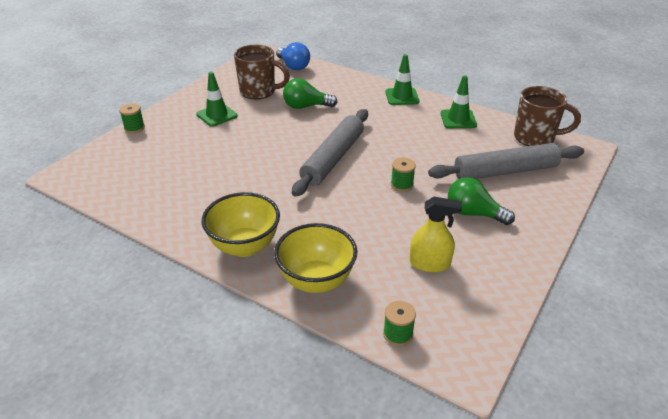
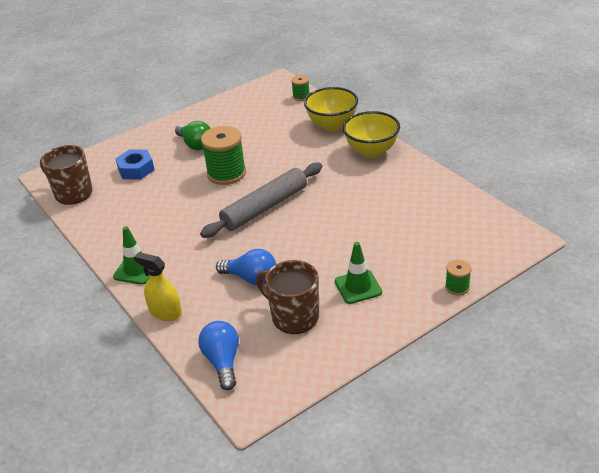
camera: 155 degrees left, 0 degrees up
(306, 106) = (251, 278): green light bulb -> blue light bulb
(402, 185) = (226, 173): green spool -> green spool, size x1.99
(430, 263) = (254, 122): yellow spray bottle -> yellow spray bottle (165, 312)
(458, 119) = (113, 227): green traffic cone -> none
(505, 171) = (136, 169): grey rolling pin -> blue nut

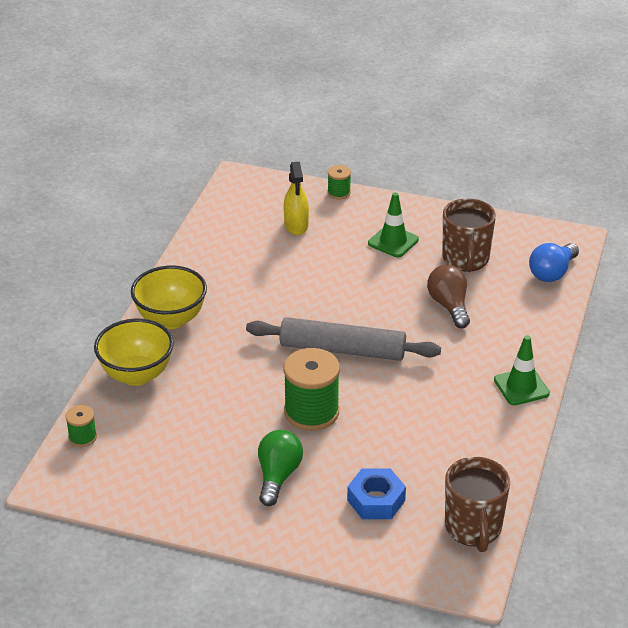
camera: 130 degrees left, 0 degrees up
(165, 312) = (545, 334): yellow spray bottle -> yellow spray bottle (296, 225)
(251, 278) = (449, 306): blue light bulb -> brown light bulb

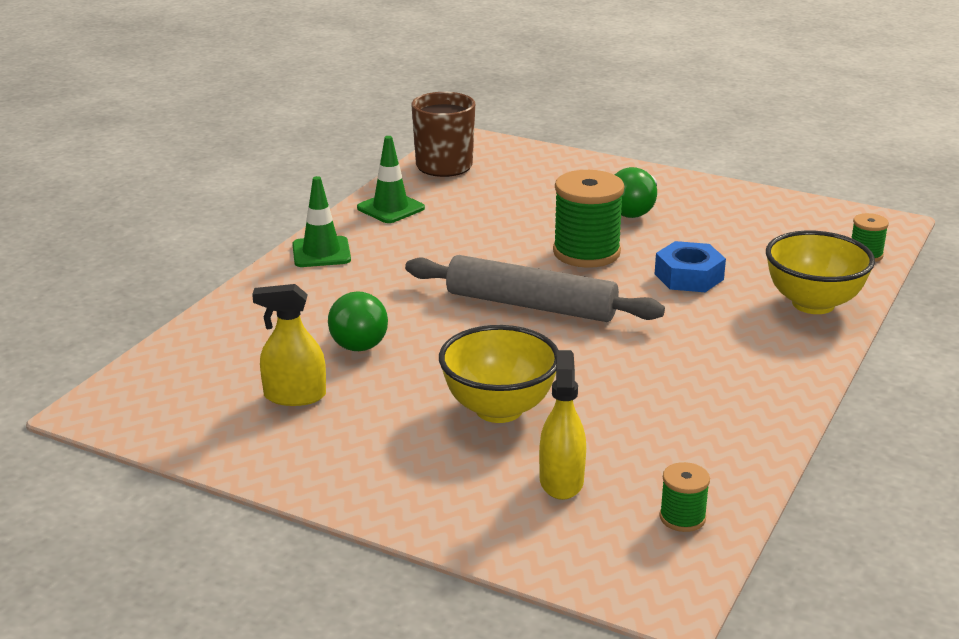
camera: 170 degrees left, 10 degrees down
(171, 319) = (776, 360): yellow bowl -> yellow bowl (499, 409)
(339, 193) = (462, 537): green spool -> green spool (682, 518)
(376, 500) = (533, 187): blue nut -> blue nut (689, 276)
(393, 241) = (398, 435): green traffic cone -> green traffic cone (390, 208)
(449, 306) = (358, 339): brown light bulb -> green light bulb
(465, 259) = (295, 396): brown mug -> yellow spray bottle
(552, 273) = (175, 365): blue light bulb -> none

